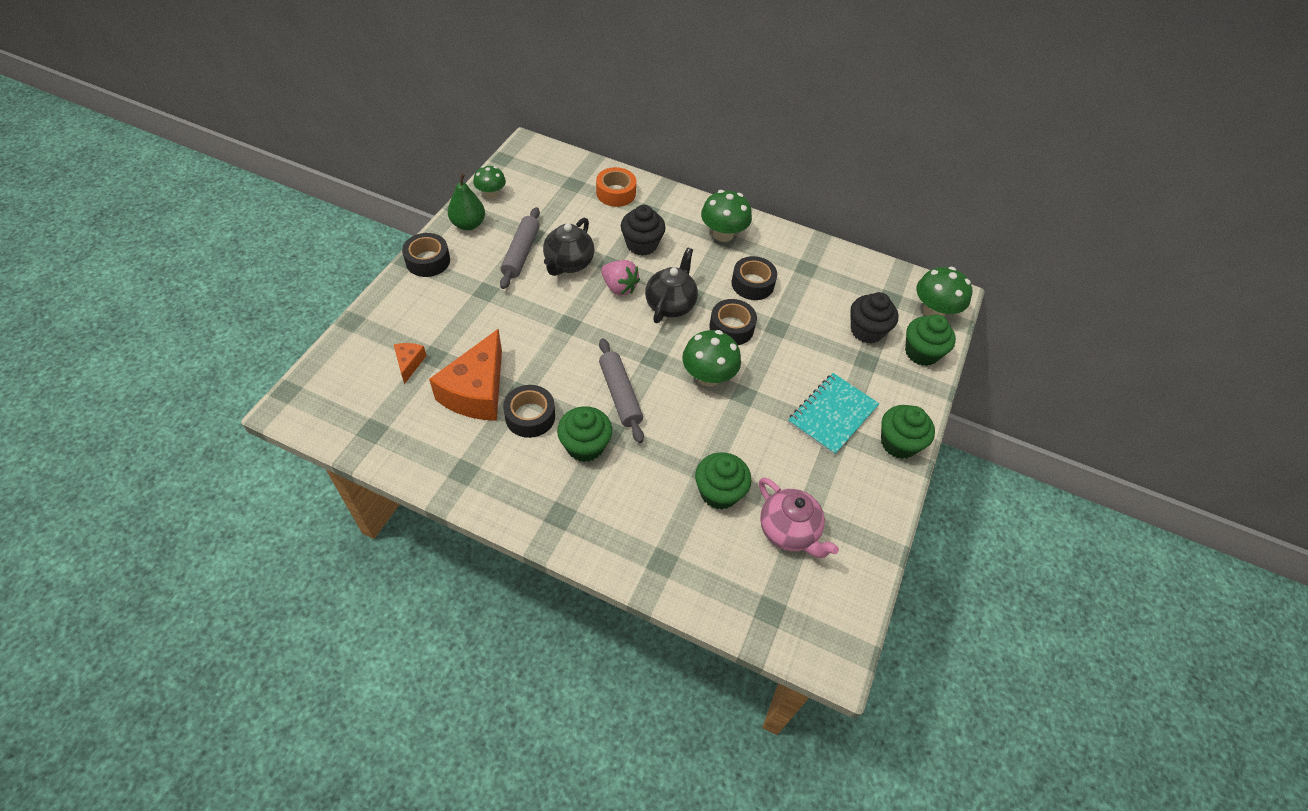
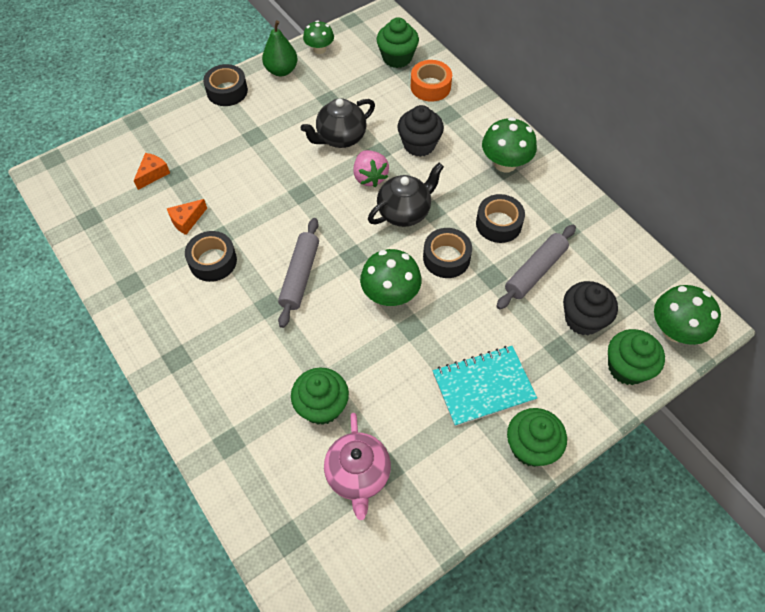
camera: 35 degrees right, 5 degrees up
(476, 391) = (187, 220): orange cheese -> orange cheese, size x0.46
(521, 253) = (307, 113): grey rolling pin -> grey rolling pin (535, 271)
(585, 446) = (238, 308): green cupcake -> green cupcake (397, 58)

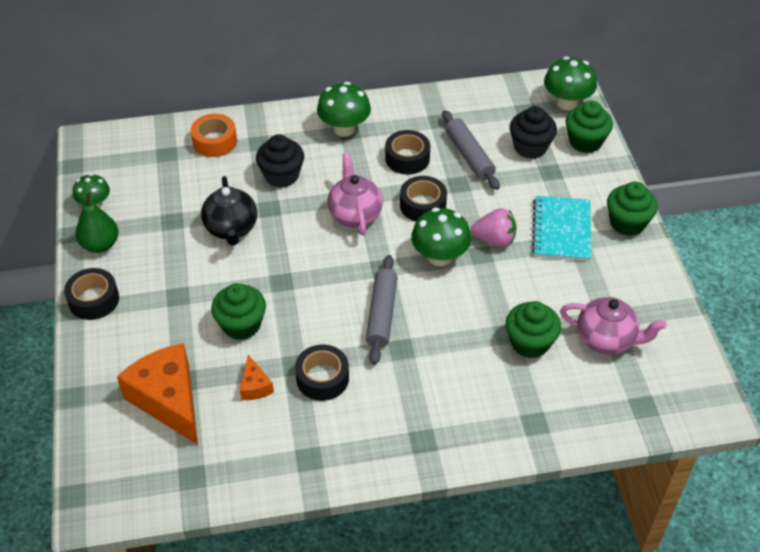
camera: 65 degrees left, 10 degrees down
(153, 174) = (168, 400): orange cheese -> orange cheese, size x2.19
(300, 276) = (381, 314): grey rolling pin -> grey rolling pin turned 60 degrees clockwise
(370, 177) = (296, 224): pink strawberry -> pink strawberry (494, 240)
(397, 58) = (157, 151): green cupcake -> green cupcake (241, 325)
(404, 212) = (355, 215): black teapot -> pink teapot

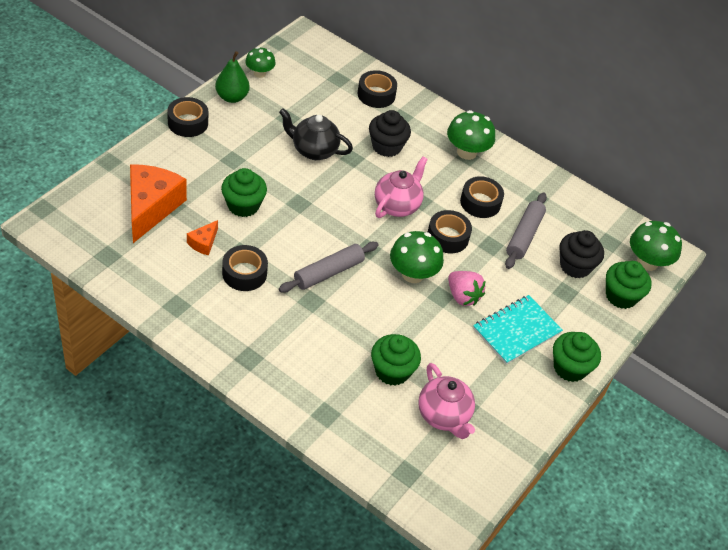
camera: 40 degrees right, 0 degrees up
(215, 141) = (376, 95): orange tape -> black tape
(231, 229) = (314, 150): black teapot -> black teapot turned 75 degrees clockwise

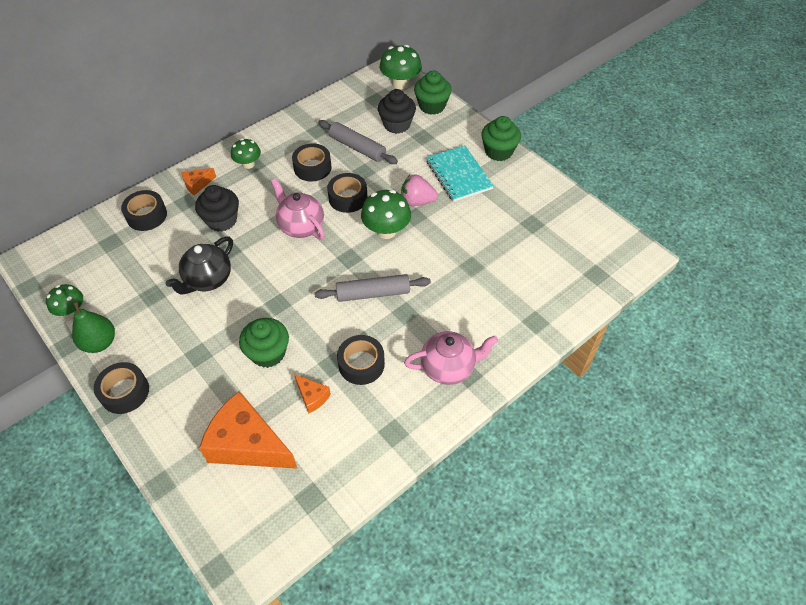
camera: 70 degrees left, 5 degrees up
(328, 272) = (373, 293): grey rolling pin -> grey rolling pin turned 75 degrees counterclockwise
(392, 371) = (492, 265): green cupcake -> none
(426, 120) = (197, 184): none -> orange cheese
(443, 416) = (541, 239): pink teapot -> pink teapot (448, 367)
(462, 296) = (417, 201): pink strawberry -> pink strawberry turned 150 degrees counterclockwise
(466, 152) = (248, 164): green mushroom -> green mushroom, size x0.64

